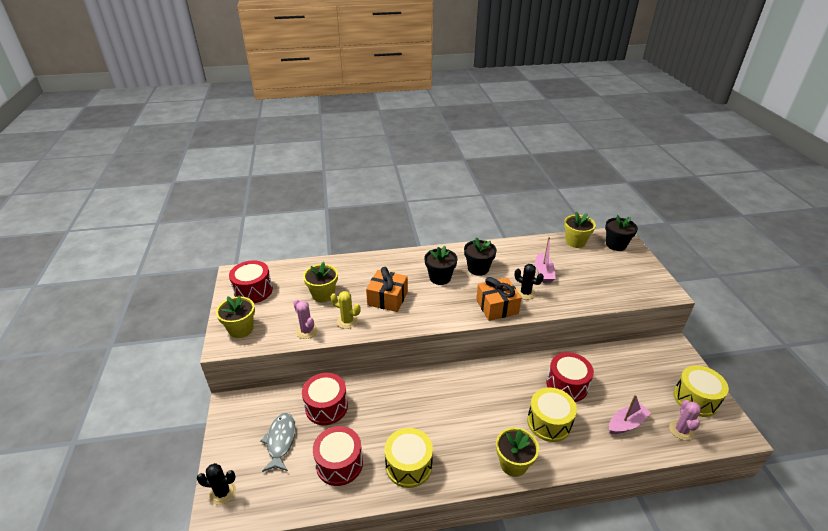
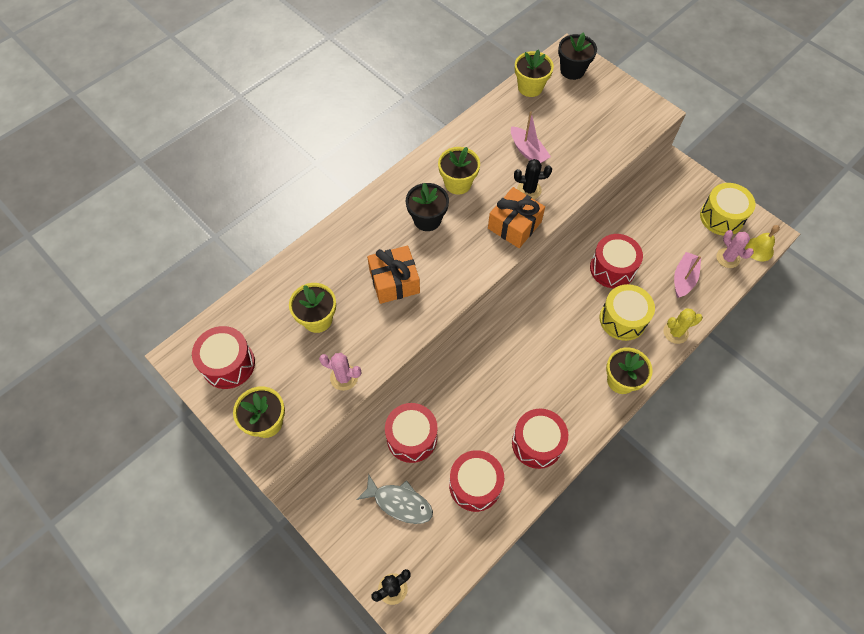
camera: 35 degrees left, 25 degrees up
(280, 441) = (399, 503): grey fish -> grey fish turned 150 degrees clockwise
(347, 321) = (376, 337): yellow cactus -> yellow cactus (675, 332)
(408, 465) = (537, 443): yellow drum -> red drum
(478, 269) = (458, 183): black flower pot -> yellow flower pot
(719, 439) = (759, 249): none -> yellow bell

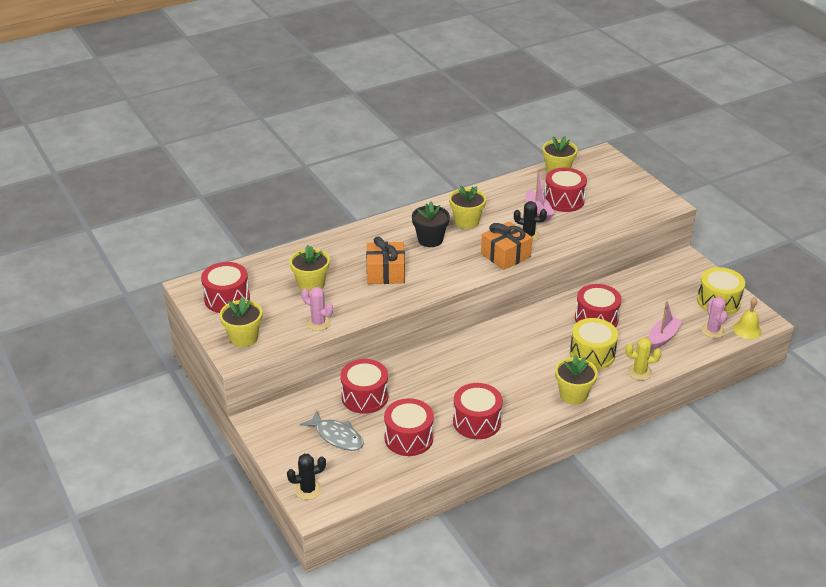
camera: 15 degrees right, 25 degrees down
(549, 129) = (564, 200): none -> red drum
(572, 70) = (601, 166): black flower pot -> none

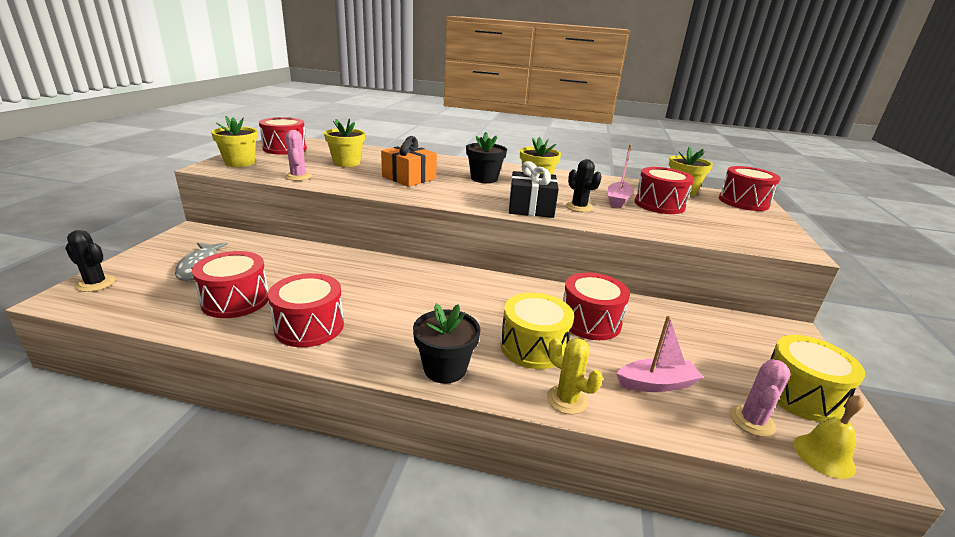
camera: 40 degrees right, 10 degrees down
(365, 397) = (278, 257): red drum -> red drum (743, 202)
(505, 255) = (531, 208): orange gift -> black gift
(573, 395) = (445, 368): yellow flower pot -> black flower pot

